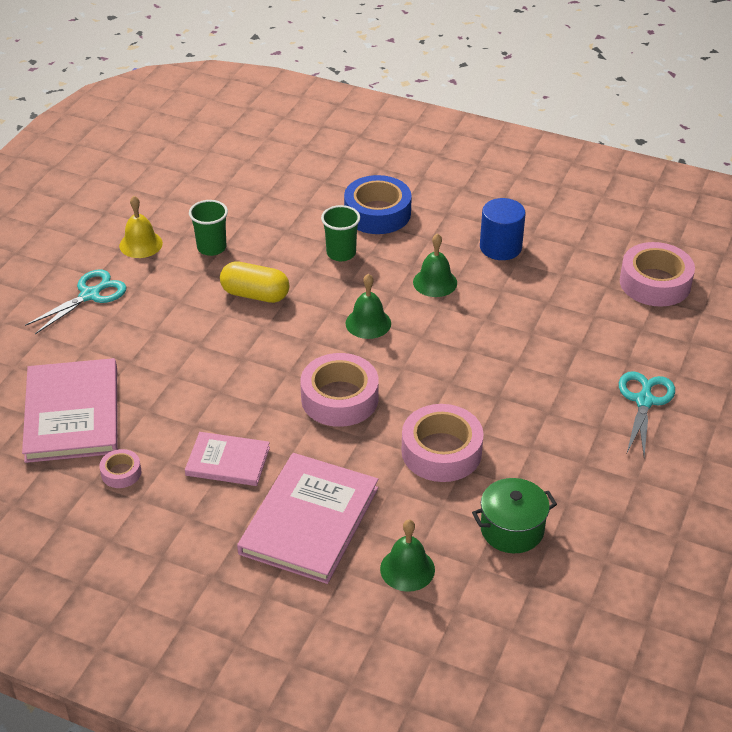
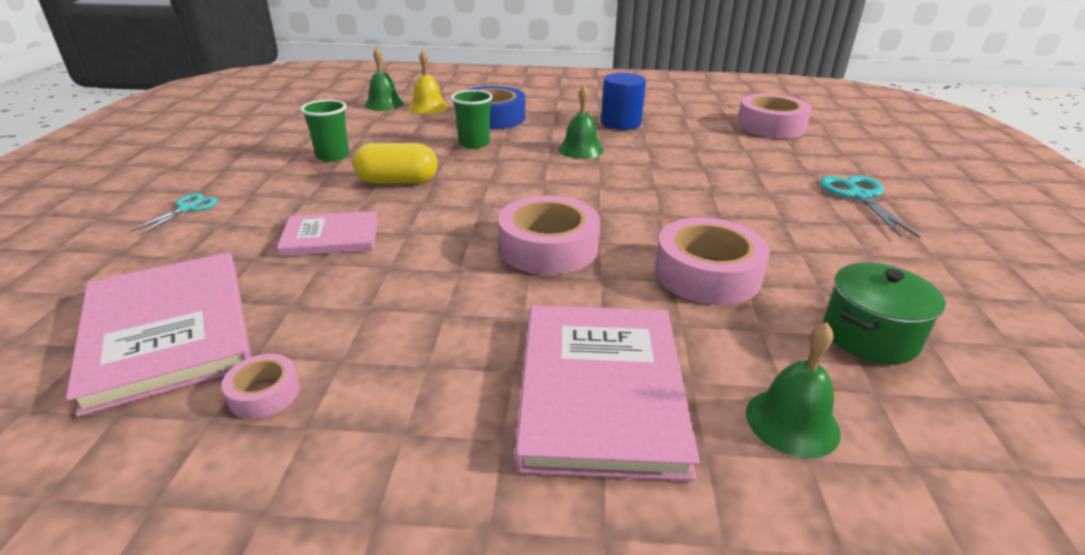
camera: 20 degrees left, 10 degrees down
(90, 295) = (188, 208): turquoise scissors -> turquoise scissors, size x0.61
(141, 244) = (248, 163): yellow bell -> yellow bell (428, 107)
(228, 461) = (436, 340): pink book -> pink book (331, 237)
(368, 323) = (536, 184): green bell -> green bell (384, 104)

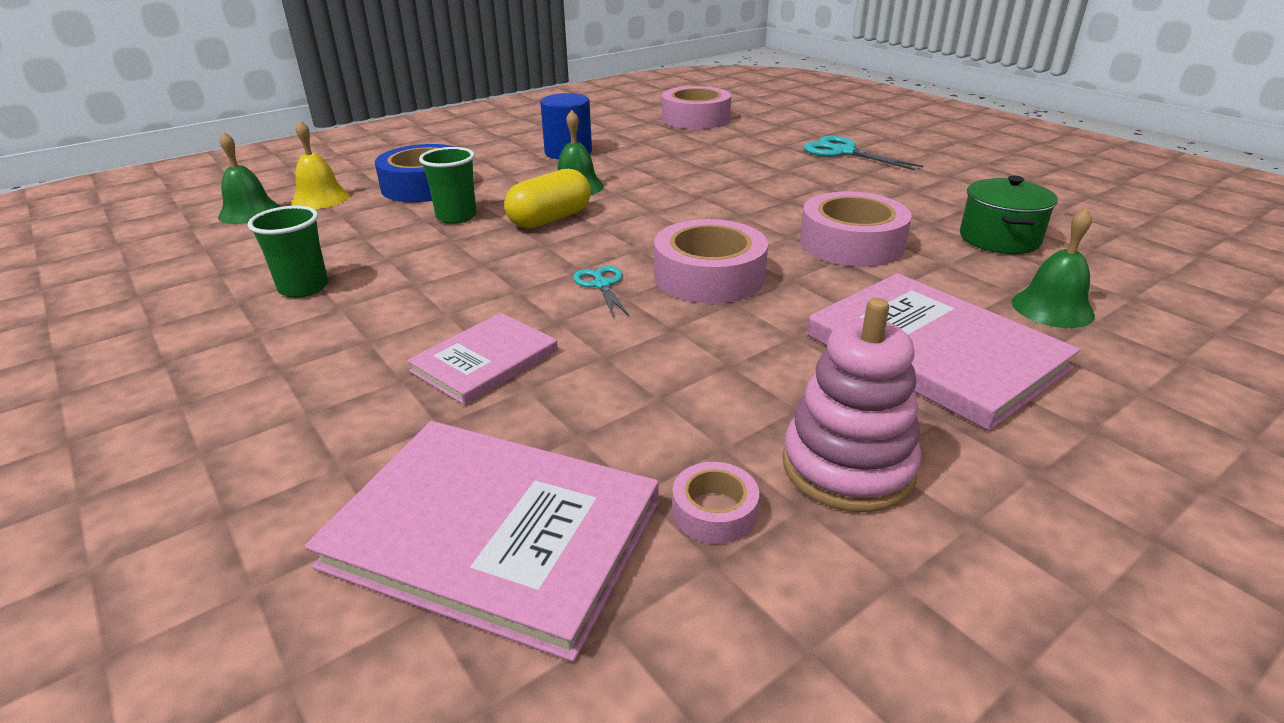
camera: 40 degrees left, 0 degrees up
(188, 208) = (215, 422): turquoise scissors -> turquoise scissors (601, 284)
(378, 423) = (847, 467): none -> pink stacking toy
(397, 181) = (446, 281): yellow capsule -> yellow capsule (550, 219)

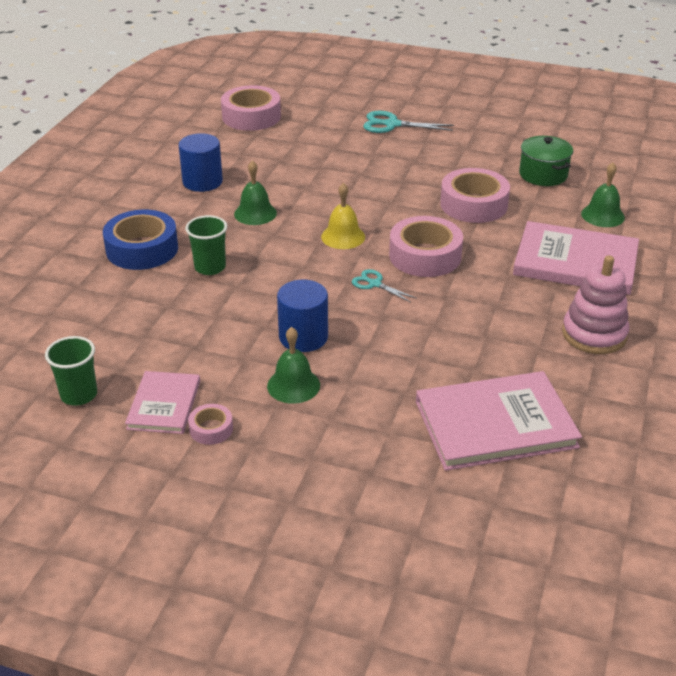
camera: 35 degrees left, 5 degrees up
(249, 212) = (44, 319): green bell -> green bell (293, 385)
(303, 288) = (198, 356): green cup -> green cup (79, 395)
(320, 198) = (78, 287): yellow bell -> yellow bell (343, 236)
(434, 309) = (303, 337): none -> blue cylinder
(485, 361) = (378, 354): pink book -> pink book (164, 405)
(550, 219) = (277, 247): yellow capsule -> none
(714, 511) = (565, 375): pink tape -> pink tape (211, 429)

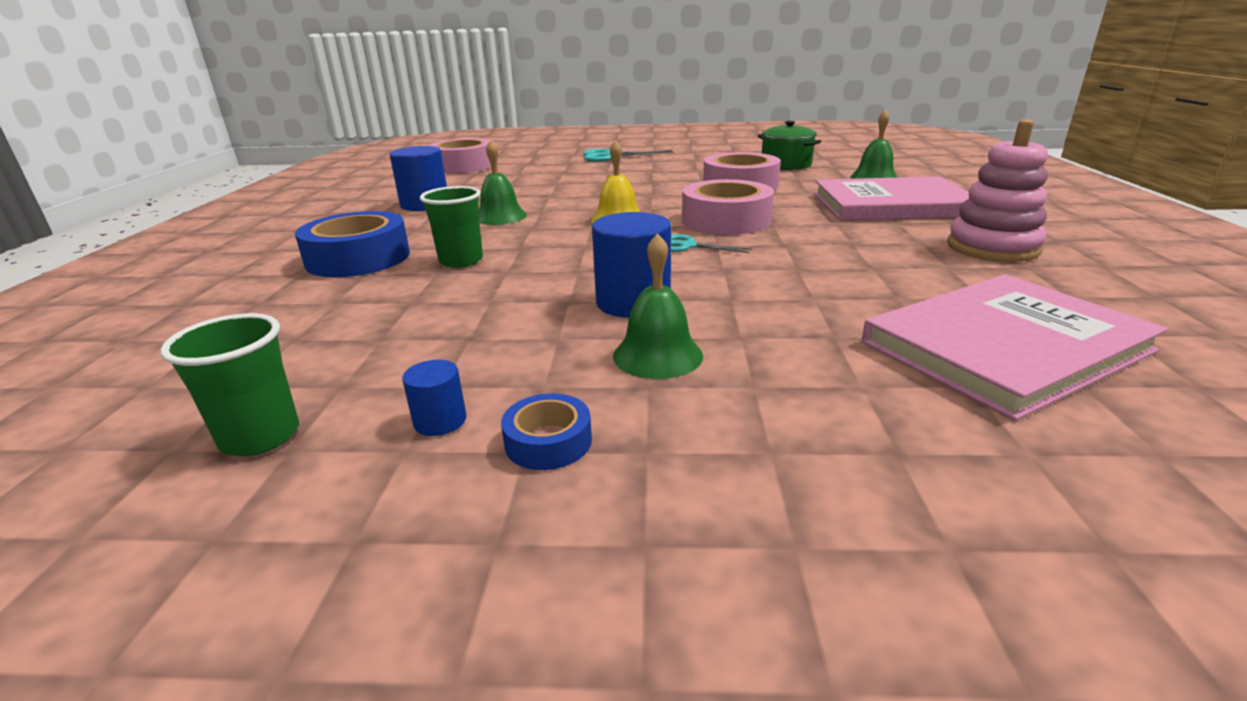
camera: 15 degrees left, 10 degrees down
(164, 405) = (440, 421): pink book -> blue cylinder
(211, 429) = (548, 442): pink tape -> blue tape

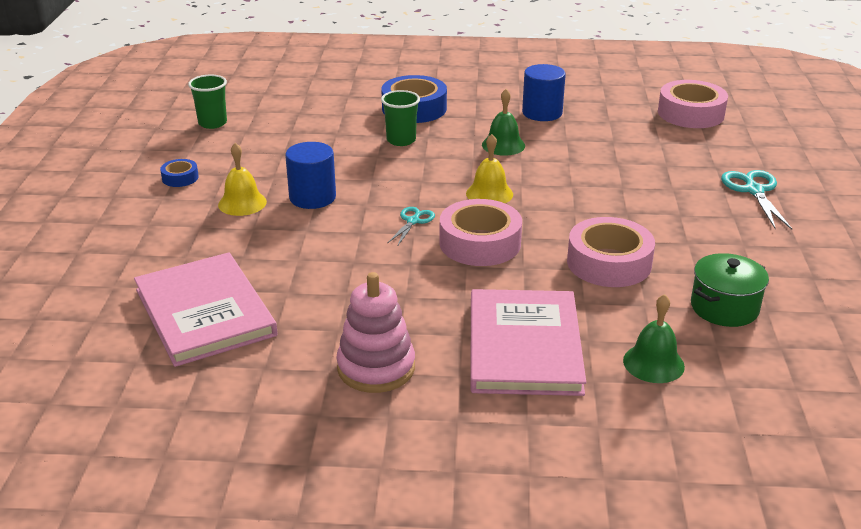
camera: 90 degrees right, 5 degrees up
(440, 421) = (206, 155): blue cylinder -> none
(657, 355) = (242, 203): green bell -> yellow bell

